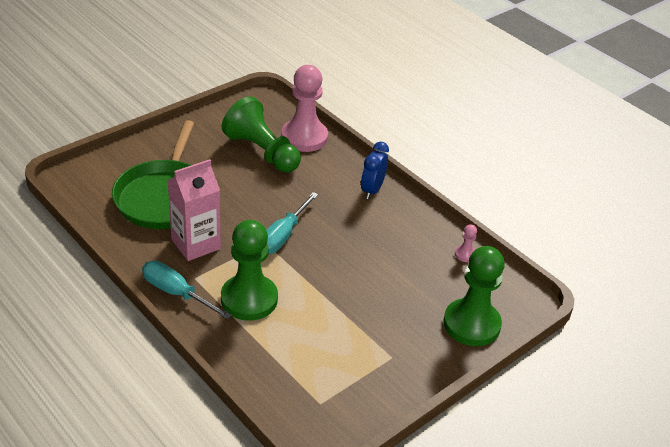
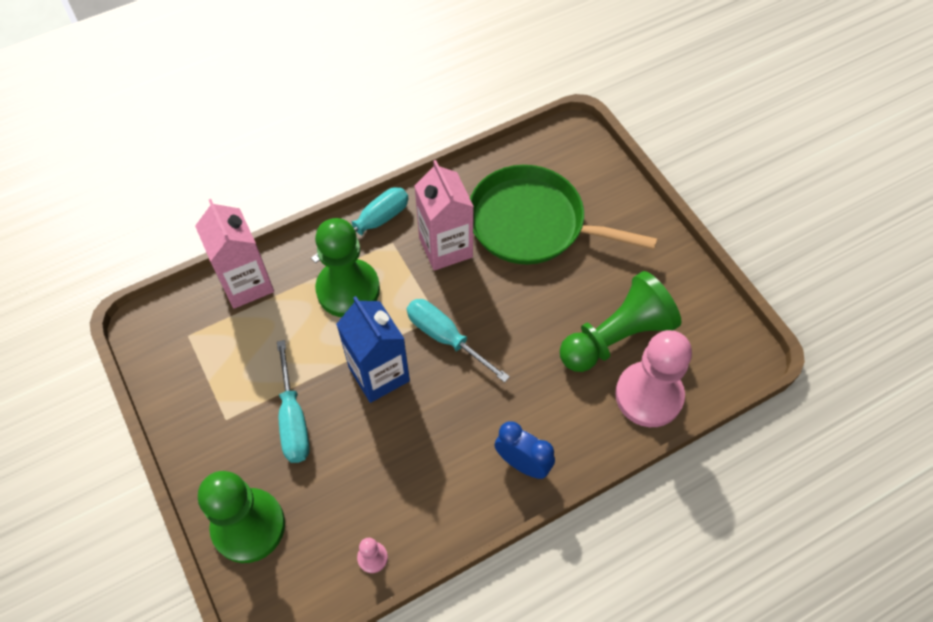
camera: 105 degrees right, 20 degrees up
(256, 371) = (246, 284): none -> pink carton
(324, 269) = (379, 374): none -> blue carton
(378, 314) = (293, 419): none -> turquoise screwdriver

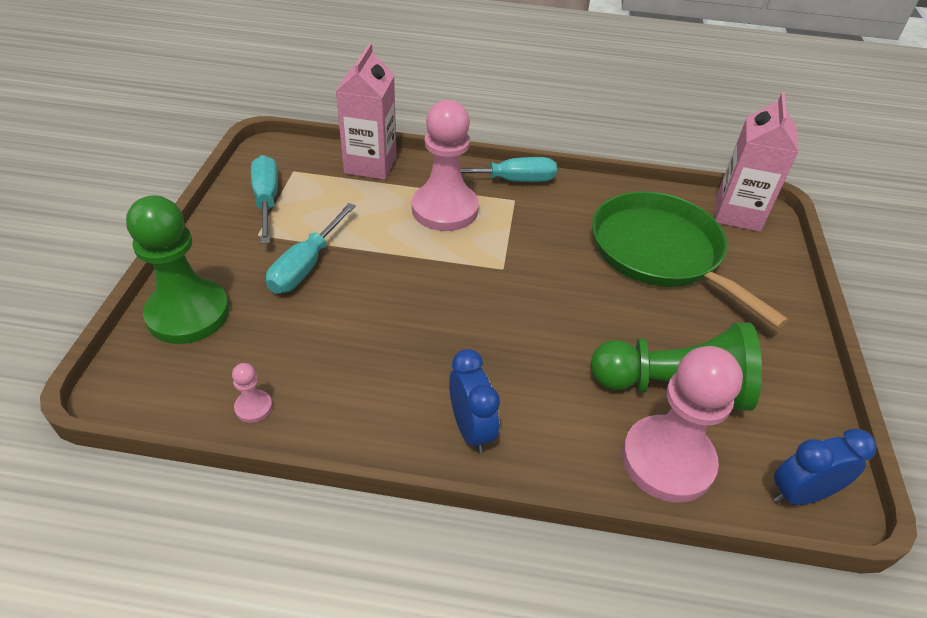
camera: 35 degrees right, 15 degrees down
(348, 290) = (445, 209): green pawn -> pink pawn
(379, 374) = (409, 278): blue carton -> none
(445, 247) = (559, 227): pink carton -> pink carton (737, 214)
(446, 338) = (495, 287): turquoise screwdriver -> turquoise screwdriver (266, 200)
(730, 363) = (800, 494): none -> blue clock

